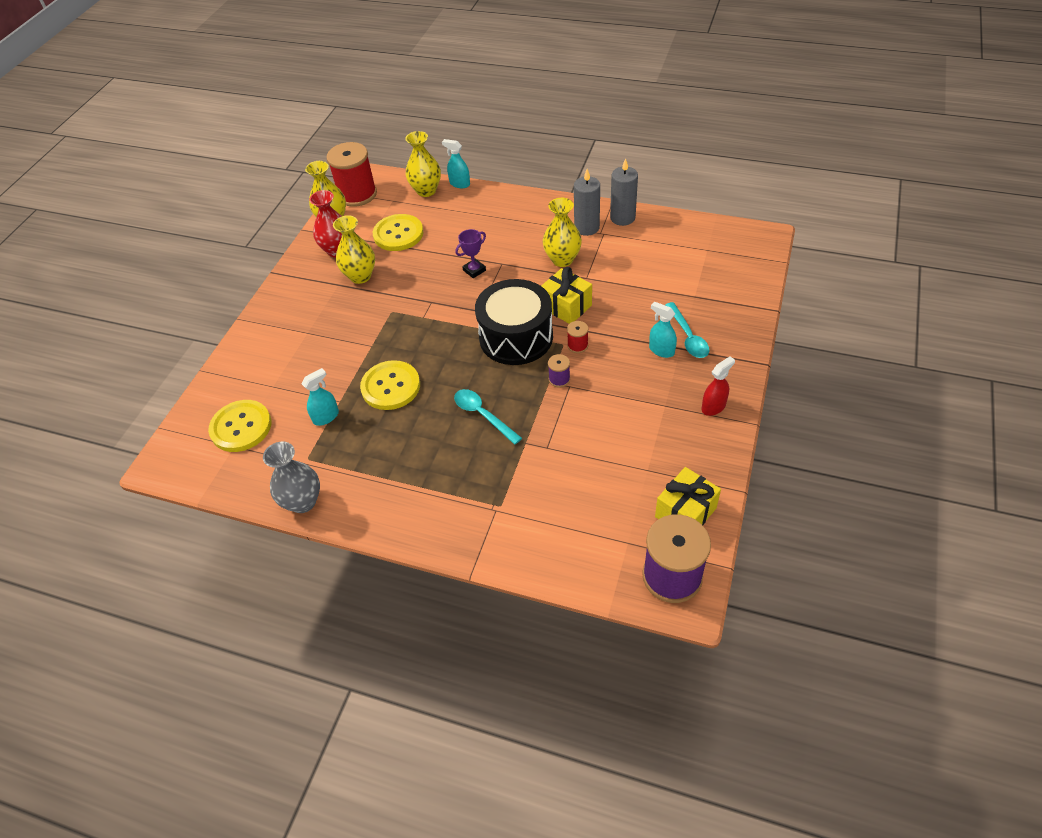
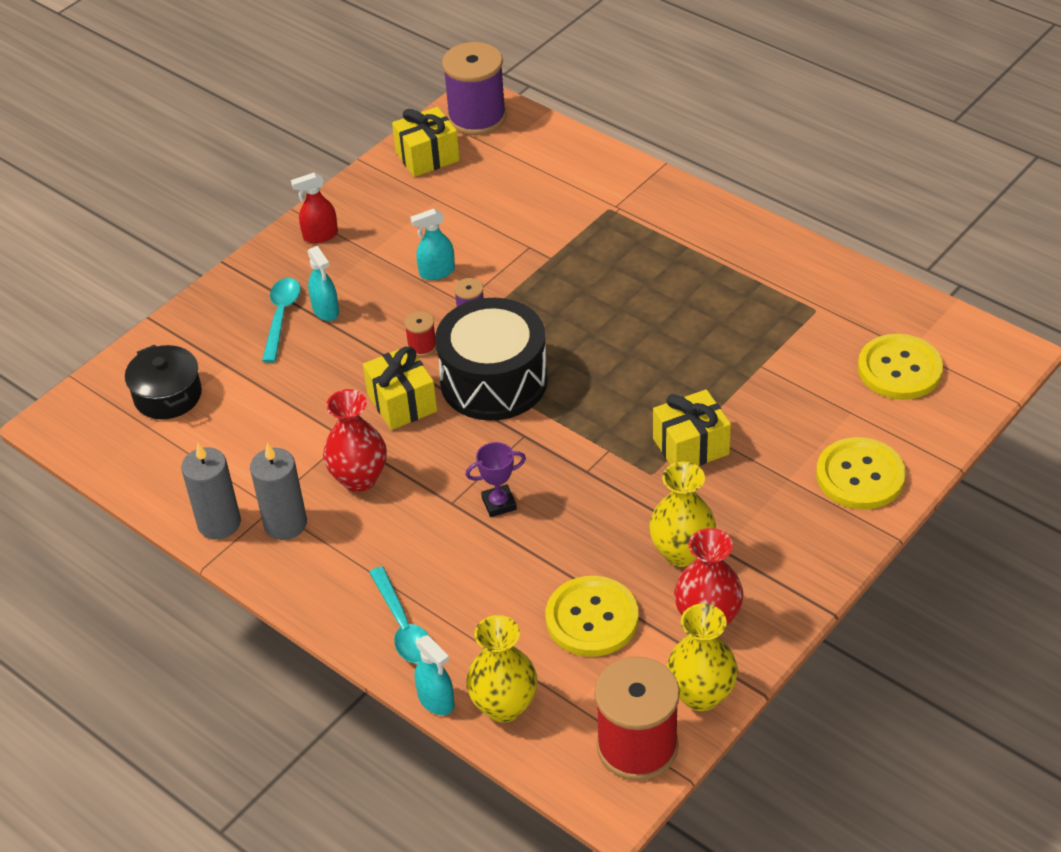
camera: 160 degrees left, 5 degrees down
(303, 502) = (828, 266): grey vase -> none
(326, 417) = (783, 351): turquoise spray bottle -> turquoise spray bottle (436, 272)
(372, 334) = (690, 446): none -> yellow gift
(390, 386) = (687, 364): yellow button -> yellow button (860, 476)
(483, 415) = (585, 299): turquoise spoon -> turquoise spoon (402, 626)
(562, 259) = (359, 479): yellow vase -> red vase
(714, 268) = (168, 395): none -> black pot

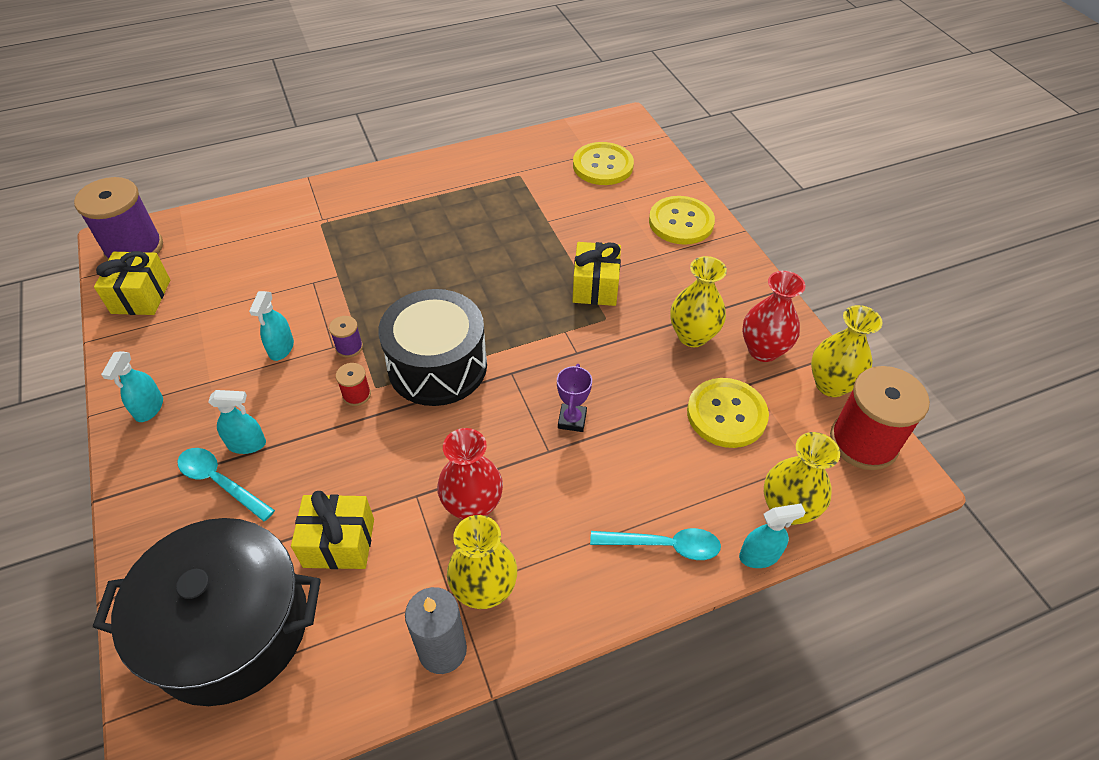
camera: 65 degrees left, 5 degrees up
(168, 395) = (230, 628): black pot -> black pot, size x1.92
(285, 524) = (484, 589): grey candle -> yellow vase
(320, 235) = (149, 408): red spray bottle -> turquoise spray bottle
(402, 403) = (409, 436): yellow gift -> yellow gift (339, 542)

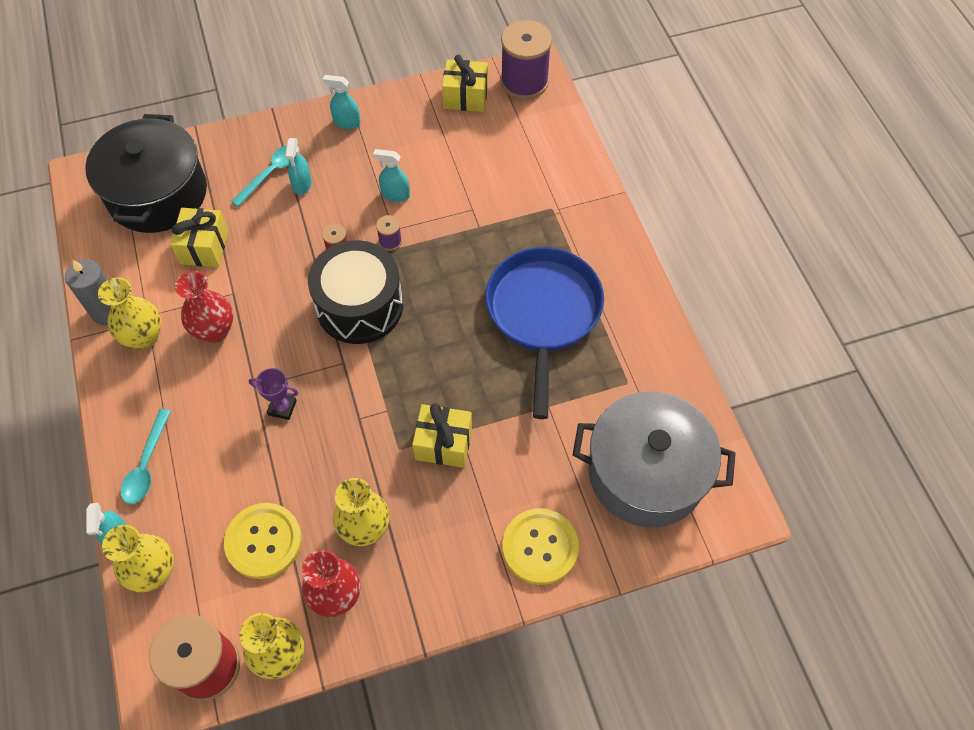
camera: 95 degrees right, 10 degrees up
(448, 226) = (543, 313): none -> blue pan
(603, 166) = (646, 473): yellow button -> grey pot

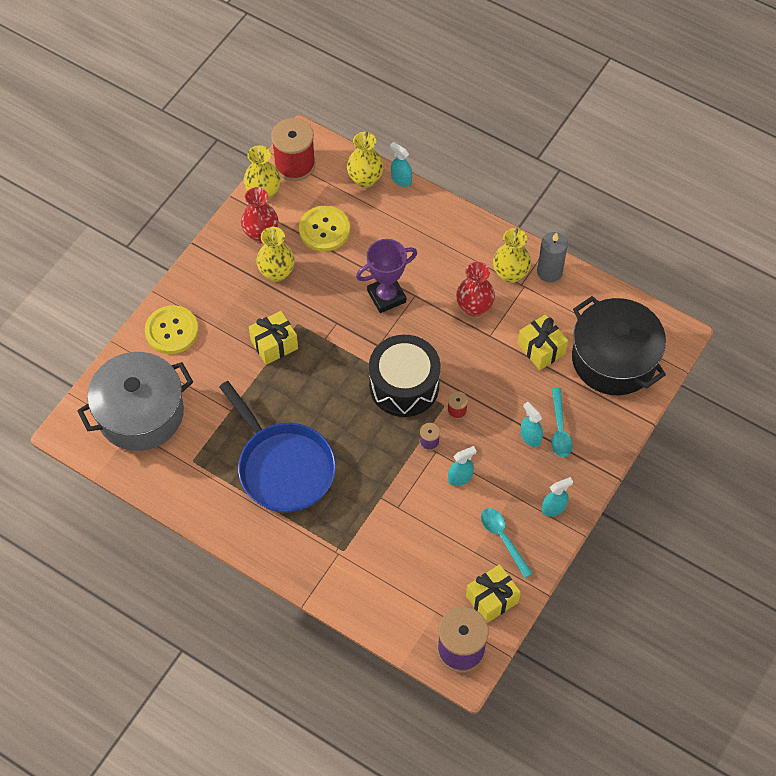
camera: 140 degrees right, 0 degrees up
(147, 464) = (427, 218): turquoise spoon -> turquoise spoon (503, 539)
(282, 408) = (386, 296): purple trophy -> purple trophy, size x1.77

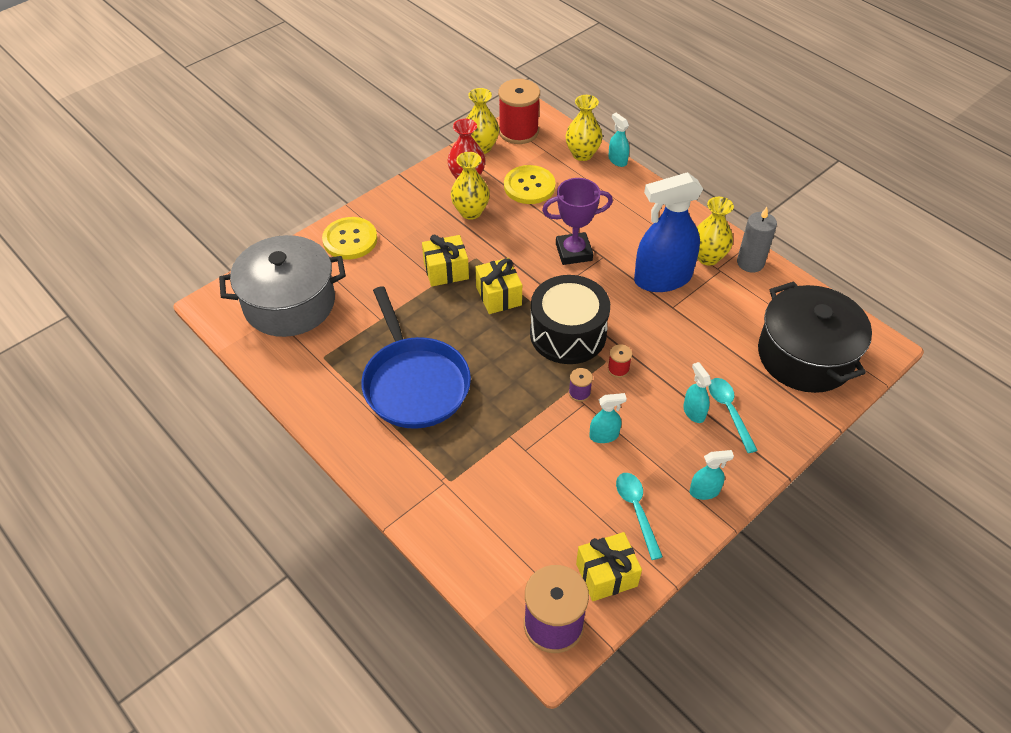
camera: 15 degrees right, 10 degrees down
(474, 307) = (662, 279): red vase -> blue spray bottle
(541, 349) = (725, 330): yellow gift -> yellow gift (498, 296)
(559, 429) = (729, 411): turquoise spoon -> turquoise spoon turned 150 degrees clockwise

